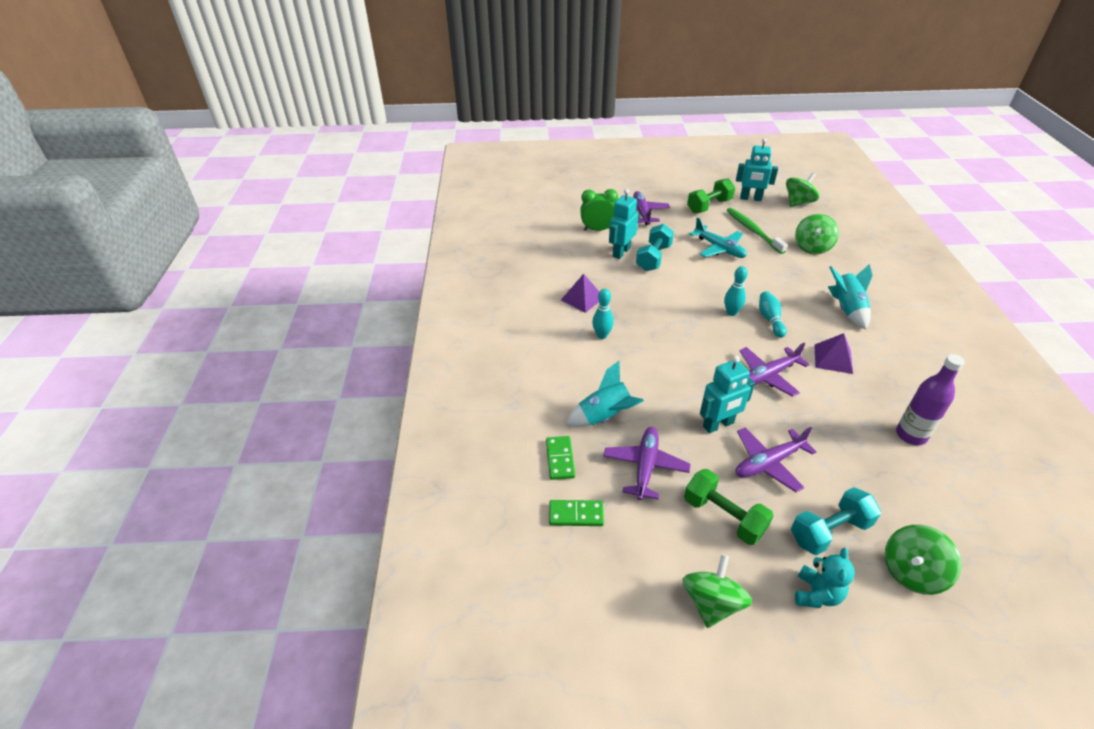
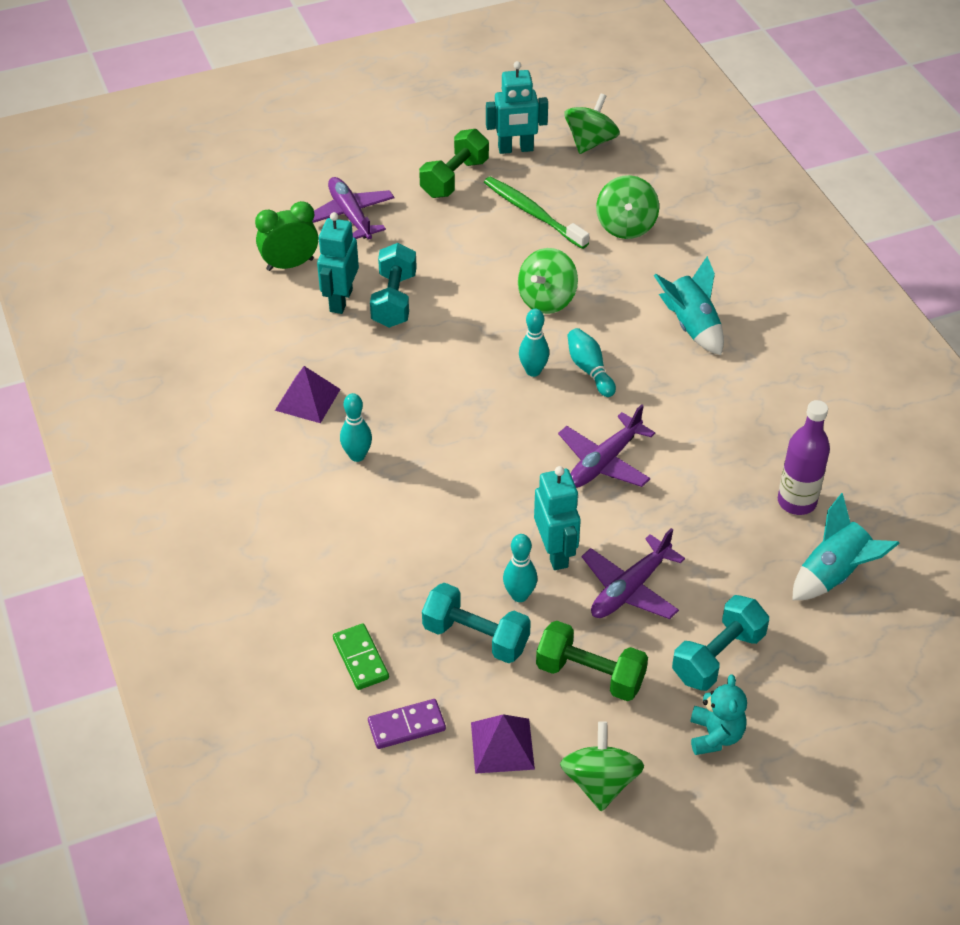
camera: 20 degrees left, 5 degrees up
(576, 514) = (406, 726): green domino -> purple domino
(605, 417) = (401, 582): turquoise rocket -> turquoise rocket (834, 574)
(645, 466) = (476, 637): purple plane -> turquoise dumbbell
(685, 446) = (519, 595): none -> turquoise bowling pin
(718, 425) = (555, 552): turquoise robot -> turquoise robot turned 60 degrees counterclockwise
(719, 248) = (490, 259): turquoise plane -> none
(833, 358) = (685, 412): purple pyramid -> purple pyramid (502, 745)
(911, 572) = (816, 678): green spinning top -> green spinning top (547, 299)

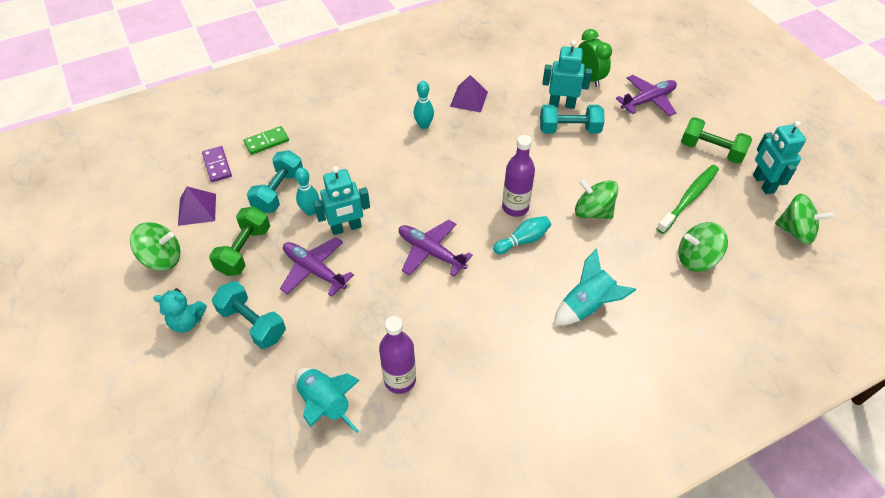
camera: 85 degrees right, 5 degrees up
(533, 371) = (515, 207): turquoise bowling pin -> purple bottle

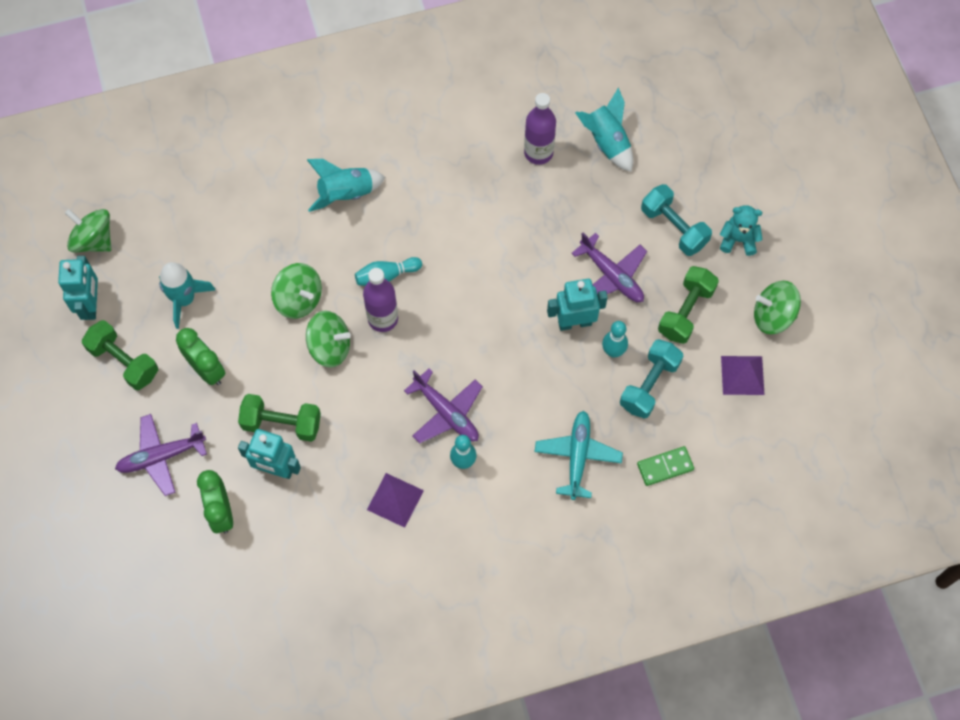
camera: 170 degrees left, 15 degrees up
(217, 165) = (724, 437): purple domino -> none
(336, 139) = (577, 456): none -> turquoise plane
(430, 252) = (487, 278): purple plane -> purple plane (447, 413)
(569, 130) = (282, 423): turquoise dumbbell -> green dumbbell
(643, 154) = (206, 370): none -> green clock
(689, 198) = (184, 299): green toothbrush -> turquoise rocket
(696, 259) = (214, 226): green spinning top -> green spinning top (330, 347)

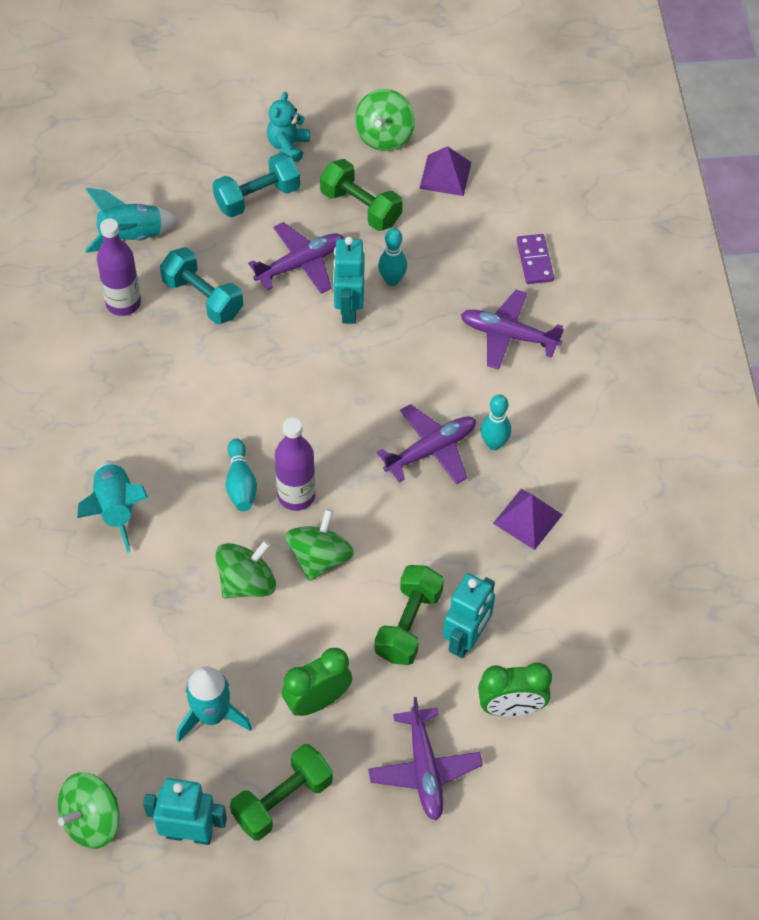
camera: 80 degrees left, 10 degrees down
(577, 456) = (508, 335): turquoise plane -> purple plane
(649, 385) = (439, 256): turquoise dumbbell -> turquoise dumbbell (203, 298)
(665, 466) = (534, 261): green domino -> purple domino

